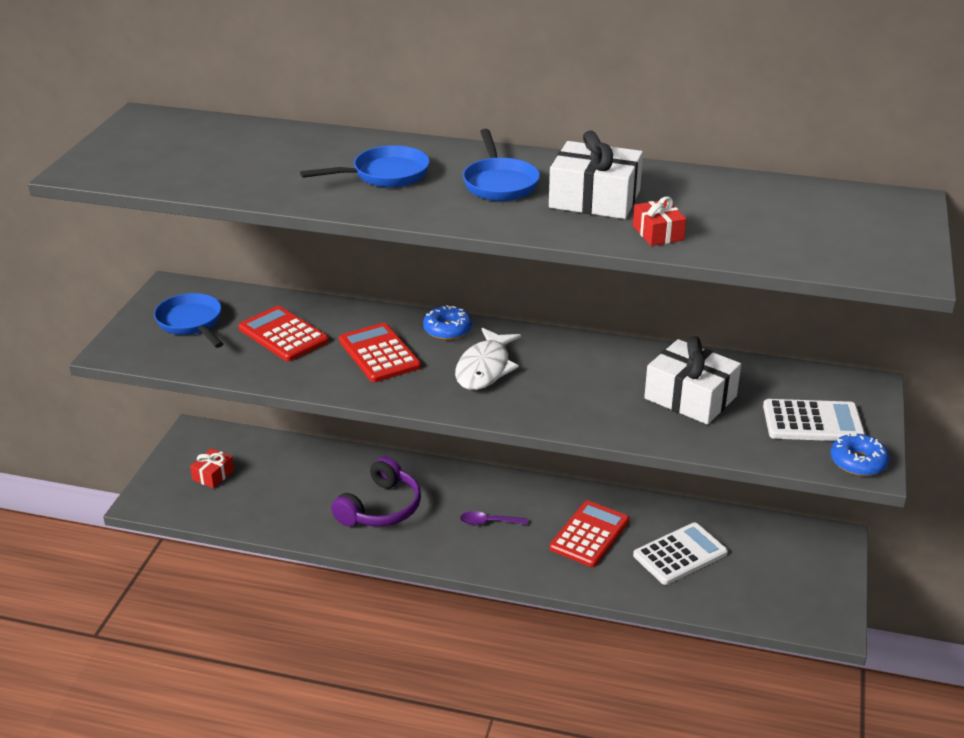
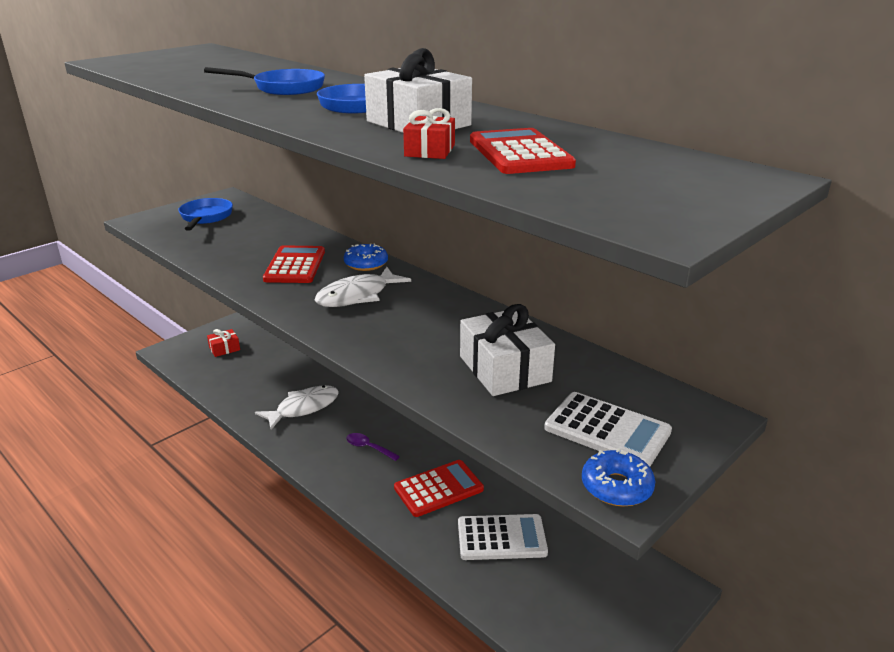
camera: 30 degrees right, 5 degrees down
(283, 335) = (250, 238): red calculator -> red calculator (520, 153)
(380, 508) = (303, 408): purple headphones -> white fish

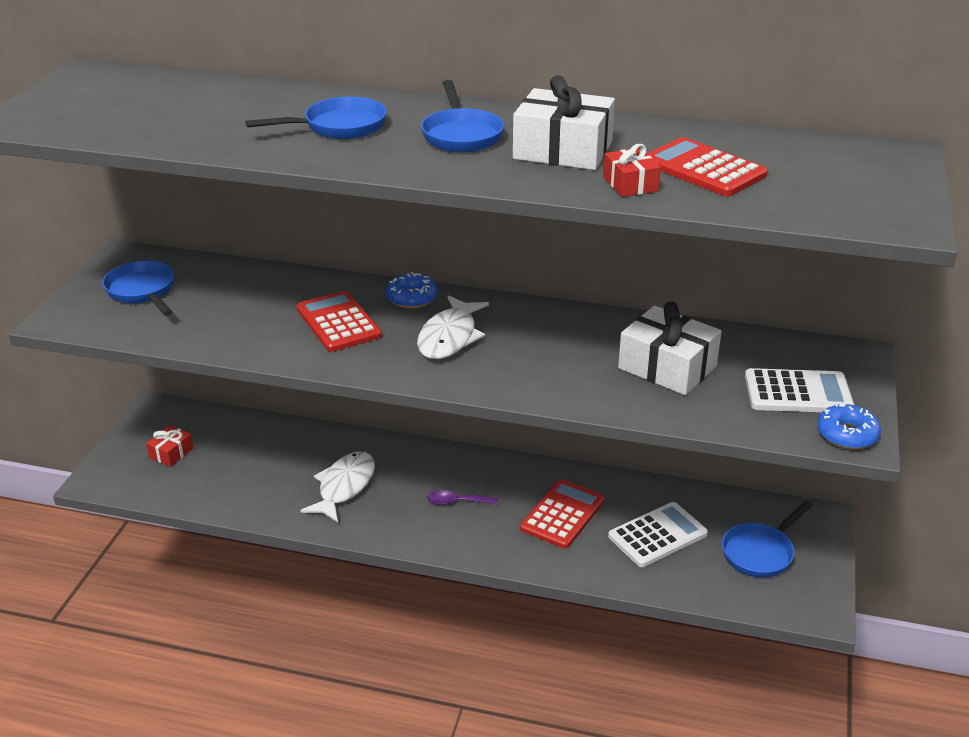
camera: 30 degrees left, 5 degrees up
(583, 594) = (760, 552): none -> blue pan

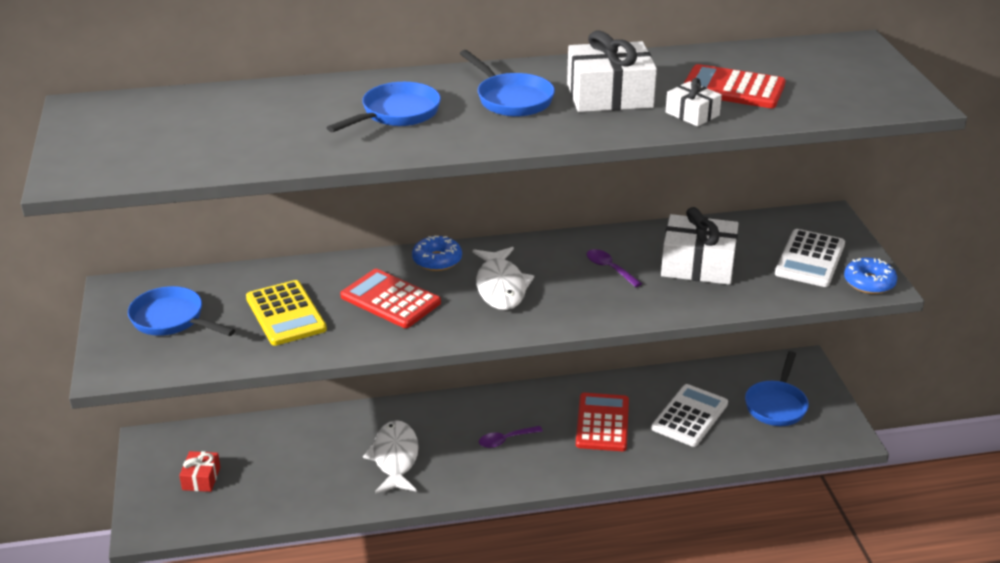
camera: 25 degrees left, 0 degrees up
(238, 311) = (285, 314): none -> yellow calculator
(571, 347) = (609, 268): none -> purple spoon
(630, 184) = (692, 114): red gift -> white gift
(798, 393) = (810, 259): white calculator -> white calculator turned 135 degrees clockwise

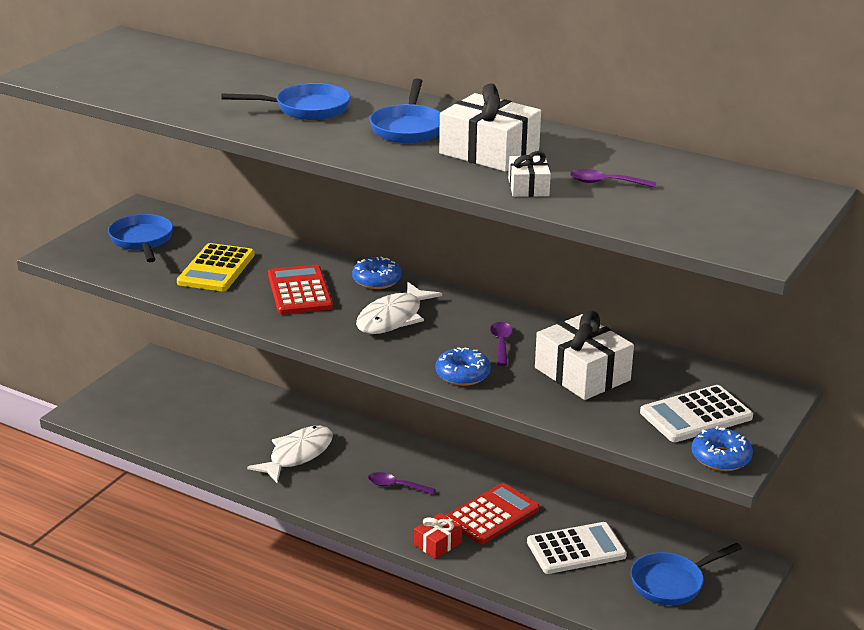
camera: 40 degrees right, 5 degrees down
(201, 478) = (154, 400): red gift -> red gift (437, 544)
(622, 308) = (462, 374): none -> blue donut
(733, 88) = (605, 183): red calculator -> purple spoon

